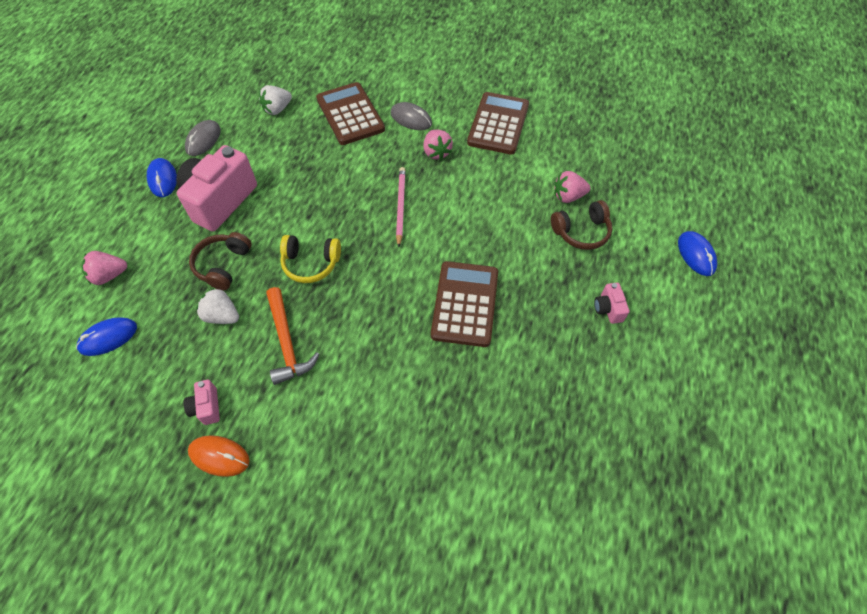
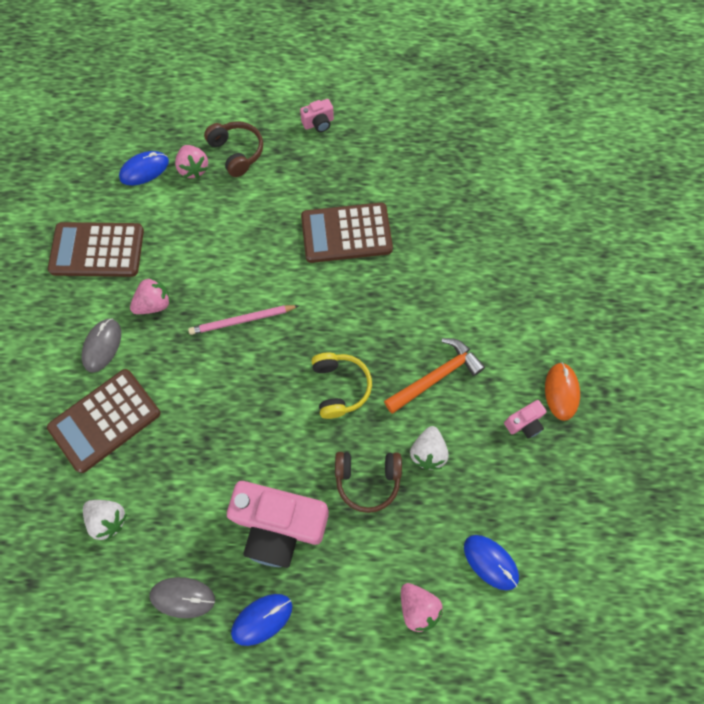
camera: 105 degrees left, 10 degrees up
(696, 255) = (242, 65): blue mouse -> blue mouse (144, 170)

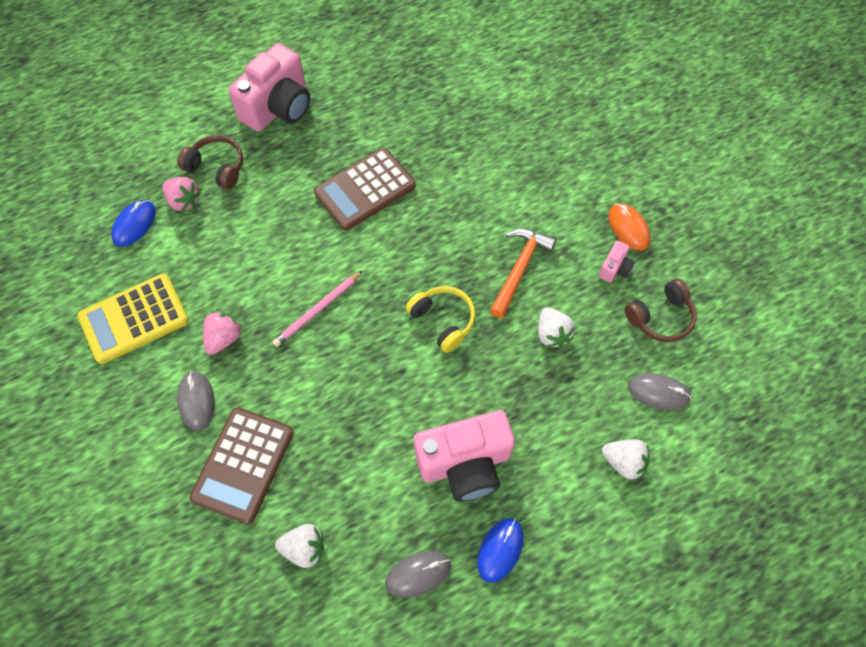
camera: 30 degrees left, 5 degrees down
(97, 250) = (134, 319): brown calculator -> yellow calculator
(318, 123) = (278, 107): pink camera -> pink camera, size x2.30
(367, 480) = (516, 384): brown headphones -> brown headphones (660, 317)
(418, 607) = (624, 462): pink strawberry -> white strawberry
(490, 562) = (658, 392): blue mouse -> grey mouse

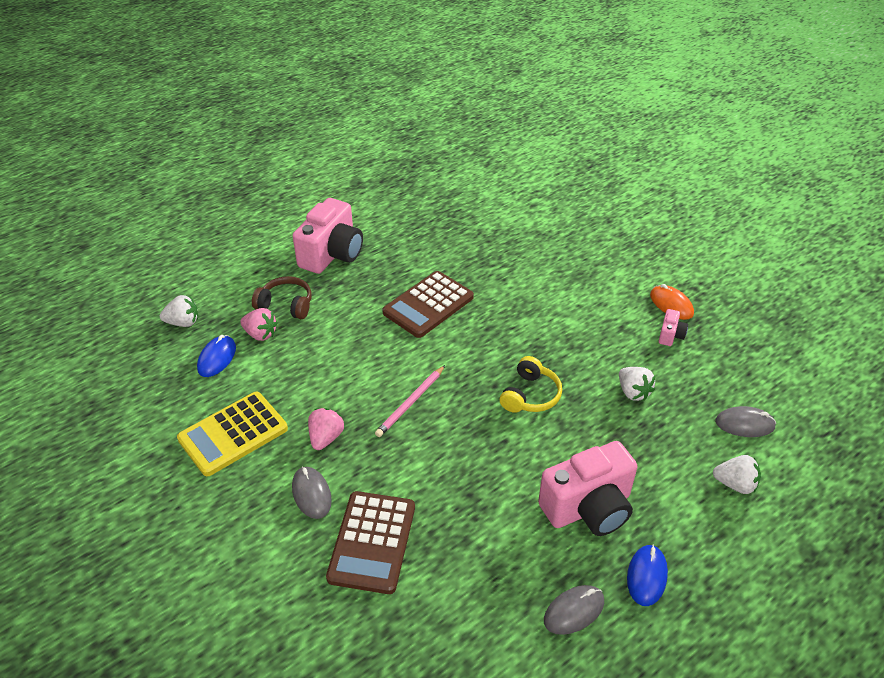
camera: 10 degrees left, 20 degrees down
(304, 548) = (453, 607): white strawberry -> white strawberry (183, 322)
(443, 320) = (530, 395): yellow headphones -> yellow headphones turned 75 degrees clockwise
(520, 269) = (587, 347): orange hammer -> none
(660, 317) = (724, 366): brown headphones -> none

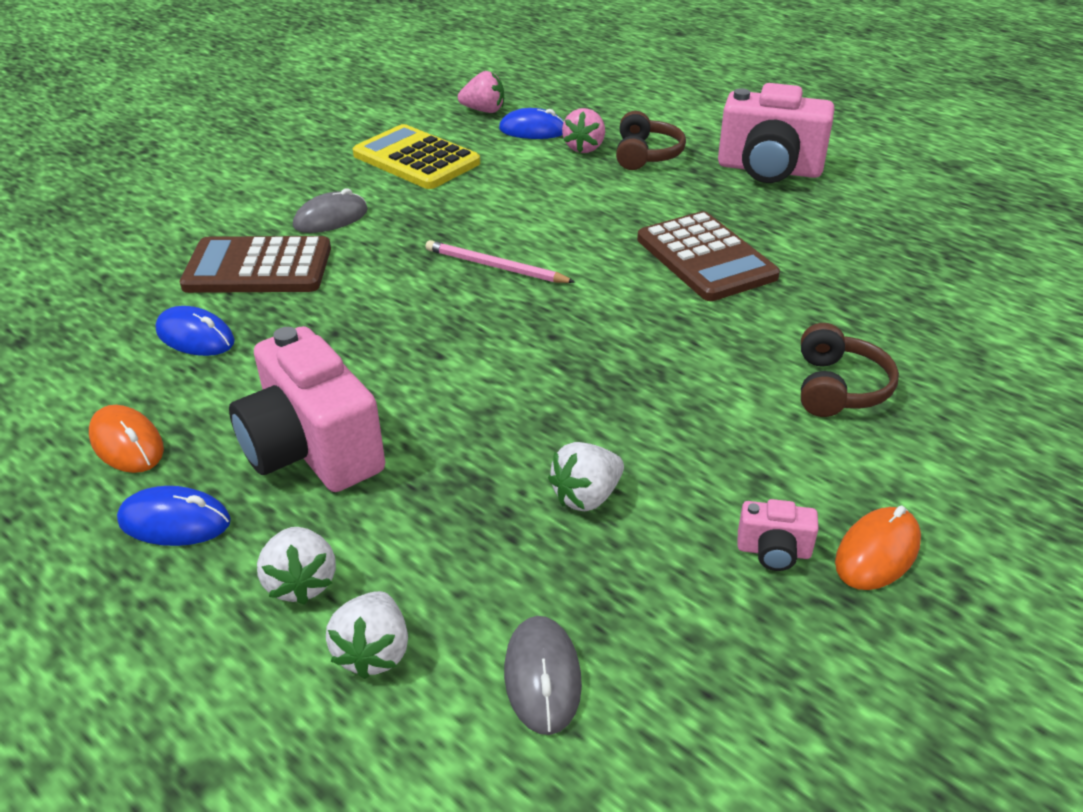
camera: 80 degrees right, 5 degrees down
(183, 322) = (583, 103): white strawberry -> white strawberry (301, 582)
(326, 438) = (420, 215): pink strawberry -> pink strawberry (484, 111)
(428, 305) = (705, 258): brown calculator -> brown calculator turned 150 degrees counterclockwise
(458, 579) = (195, 337): none -> blue mouse
(530, 395) = (542, 373): yellow headphones -> none
(559, 285) = (838, 388): none -> brown headphones
(574, 611) = (127, 443): grey mouse -> orange mouse

